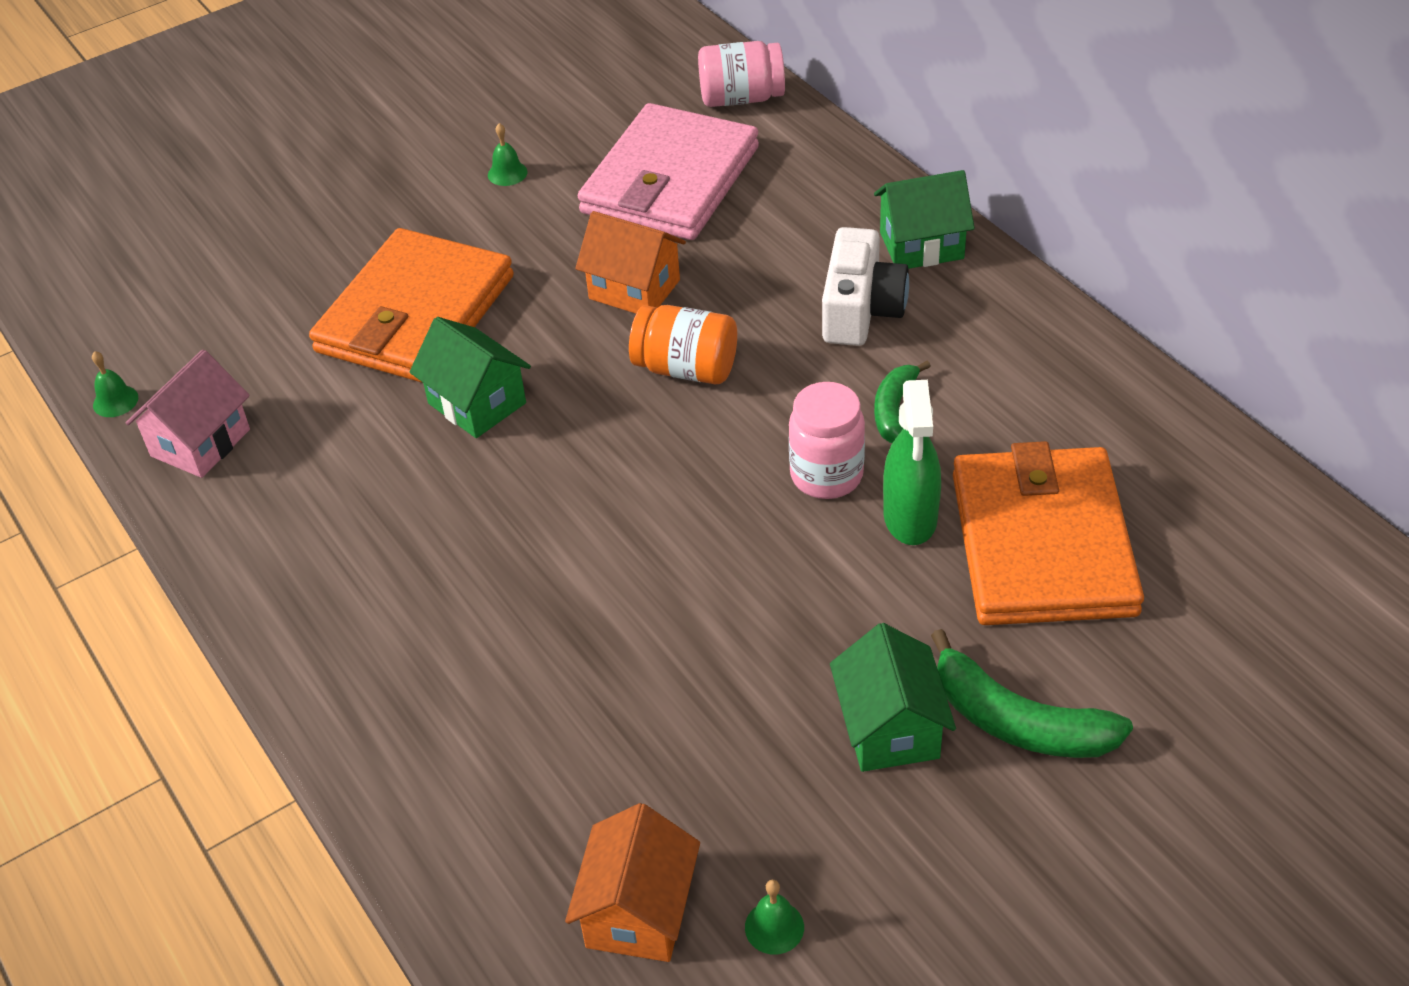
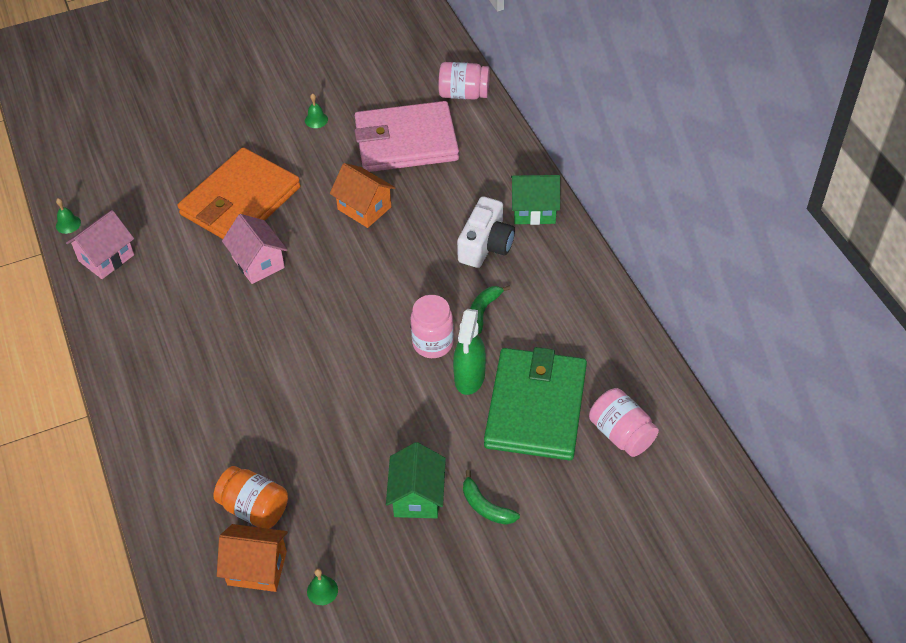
camera: 10 degrees right, 5 degrees up
(477, 403) = (258, 263): green house -> pink house
(638, 912) = (257, 568): orange house -> orange house turned 75 degrees clockwise
(670, 180) = (406, 141): pink wallet -> pink wallet turned 45 degrees clockwise
(686, 368) = (377, 263): orange jar -> orange jar (254, 508)
(1018, 722) = (486, 506): green banana -> green banana, size x0.62
(1042, 543) = (536, 407): orange wallet -> green wallet
(1205, 558) = (621, 433): none -> pink jar

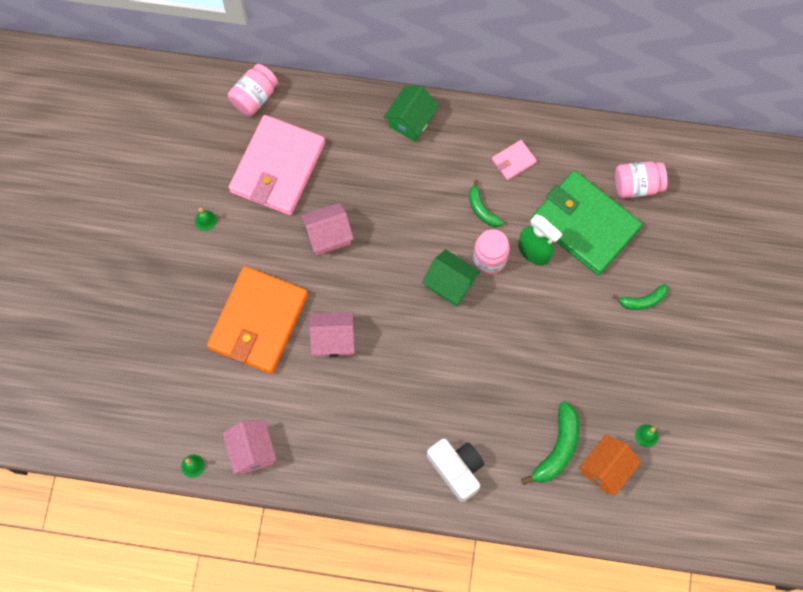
camera: 60 degrees left, 20 degrees up
(240, 201) = (258, 322): orange wallet -> orange wallet turned 45 degrees clockwise
(254, 508) = (557, 448): orange jar -> green banana
(364, 208) = (328, 235): orange house -> pink house
(417, 496) = (610, 338): green house -> green house (450, 284)
(486, 245) = (422, 172): white camera -> white camera (456, 469)
(559, 311) = (513, 161): none -> pink wallet

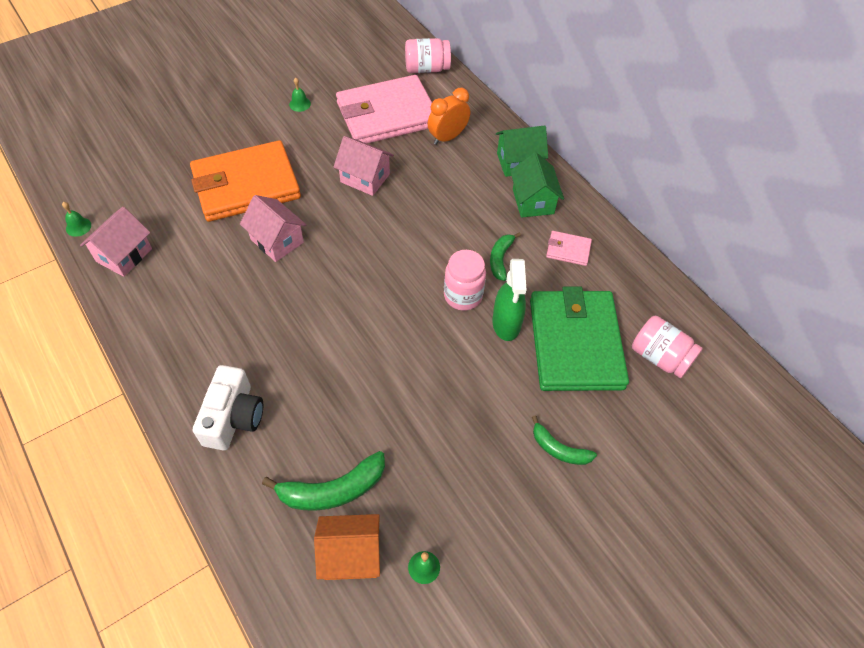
camera: 45 degrees right, 15 degrees down
(341, 146) = (447, 137): none -> orange clock
(450, 284) = (409, 284): green house -> green house (533, 201)

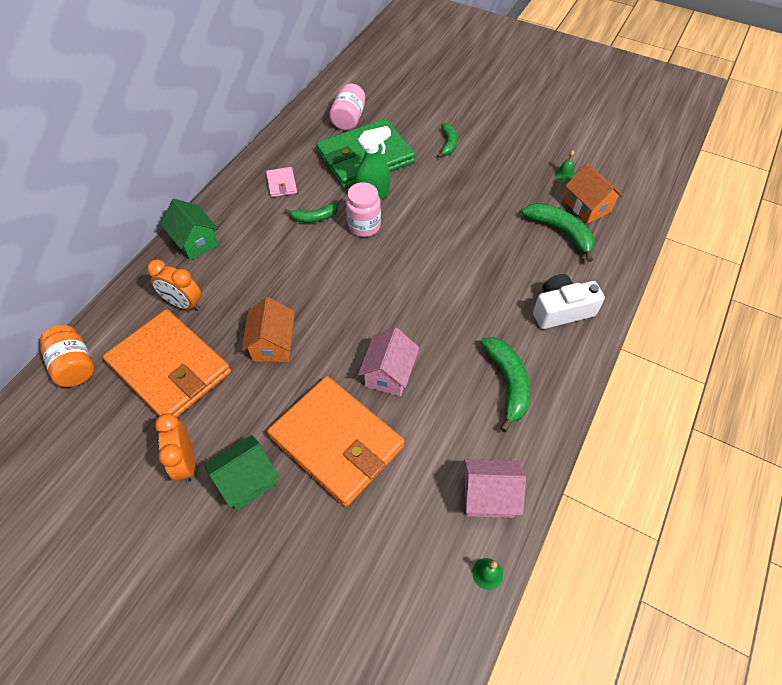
camera: 115 degrees left, 0 degrees up
(198, 321) = (507, 383): none -> green banana
(300, 104) = (186, 462): green bell -> orange clock
(365, 178) = (273, 344): pink house -> orange house
(387, 114) = (170, 368): pink wallet -> orange wallet
(427, 69) = (75, 366): pink jar -> orange jar
(533, 201) = (239, 218): green house -> green house (247, 480)

